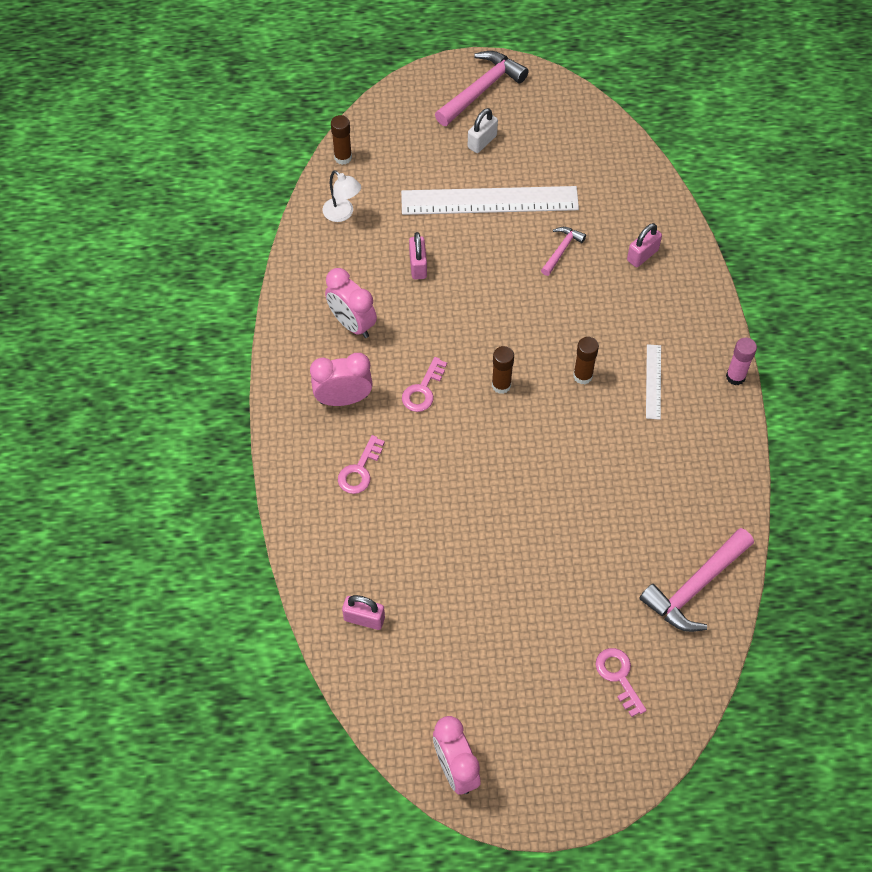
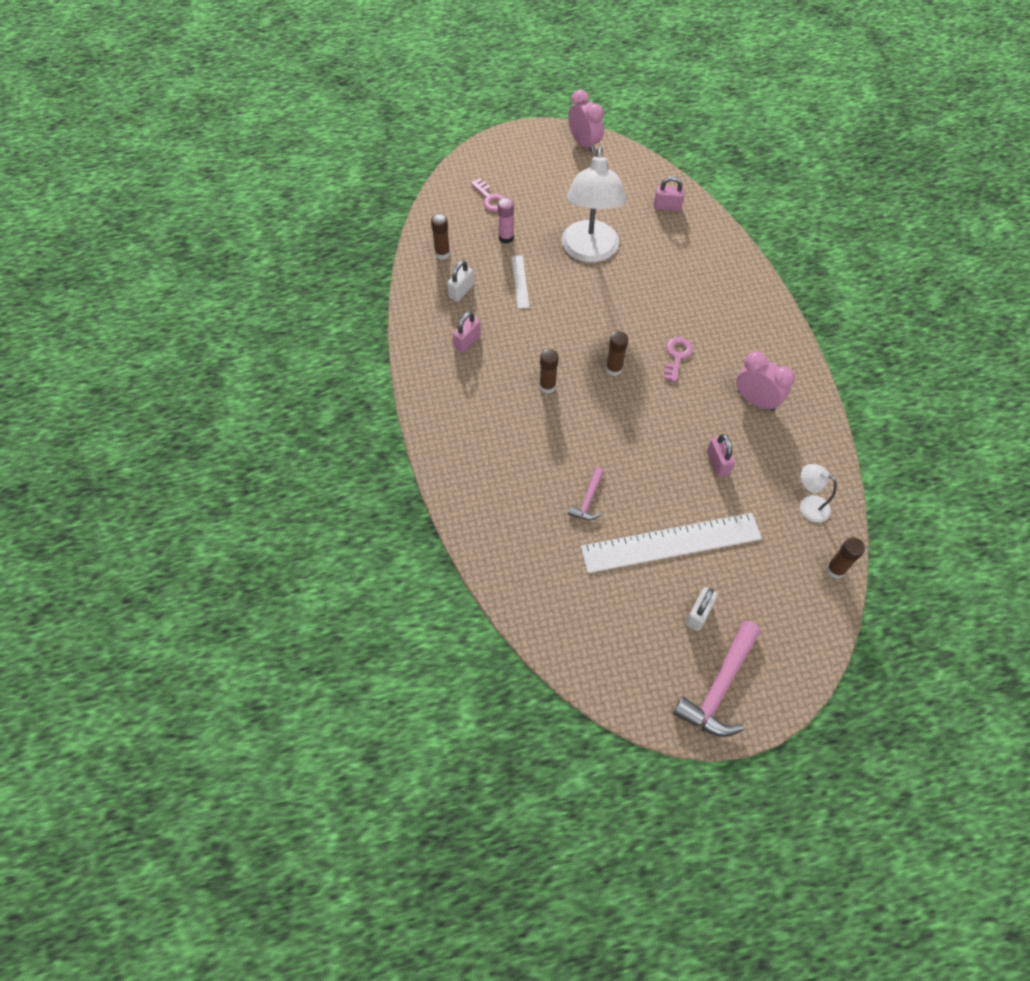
camera: 170 degrees right, 0 degrees up
(343, 399) = (738, 340): pink clock -> none
(359, 470) = (705, 292): pink key -> none
(493, 558) = (589, 251): none -> white lamp
(642, 255) = (510, 506): pink padlock -> pink padlock (467, 341)
(653, 381) = (487, 390): white ruler -> white ruler (520, 281)
(673, 521) = (461, 291): none -> white padlock
(695, 586) = (442, 253): pink hammer -> brown glue stick
(735, 377) = (417, 404): pink glue stick -> pink glue stick (506, 238)

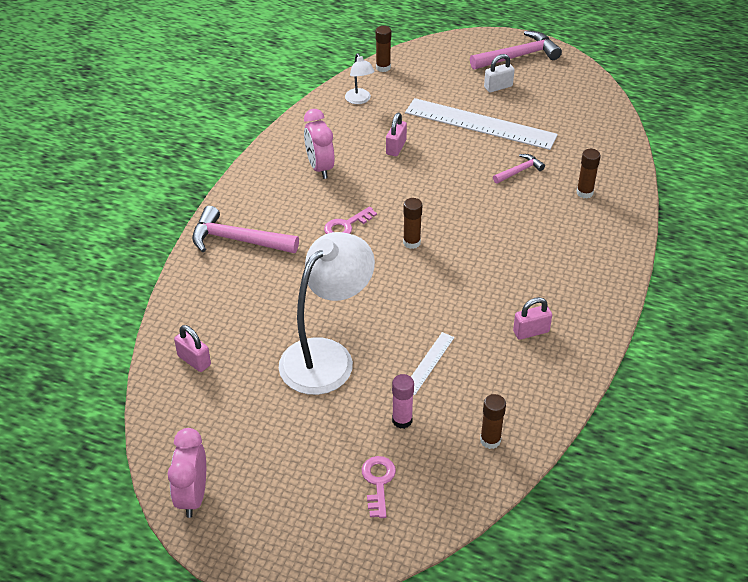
camera: 145 degrees left, 15 degrees down
(461, 291) = (500, 385): white padlock -> none
(547, 386) = (484, 258): brown glue stick -> brown glue stick (584, 193)
(739, 300) = (238, 240): none -> pink hammer

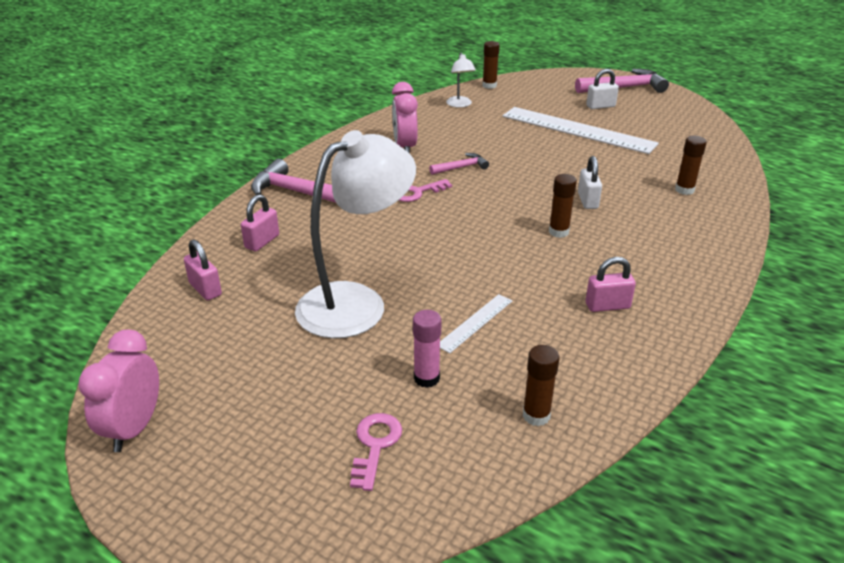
camera: 10 degrees right, 10 degrees down
(396, 147) = (487, 139): pink padlock -> pink padlock (262, 242)
(411, 242) = (483, 212): brown glue stick -> brown glue stick (558, 232)
(501, 216) = (587, 201): none -> white padlock
(519, 171) = (613, 167): pink hammer -> pink hammer (461, 167)

